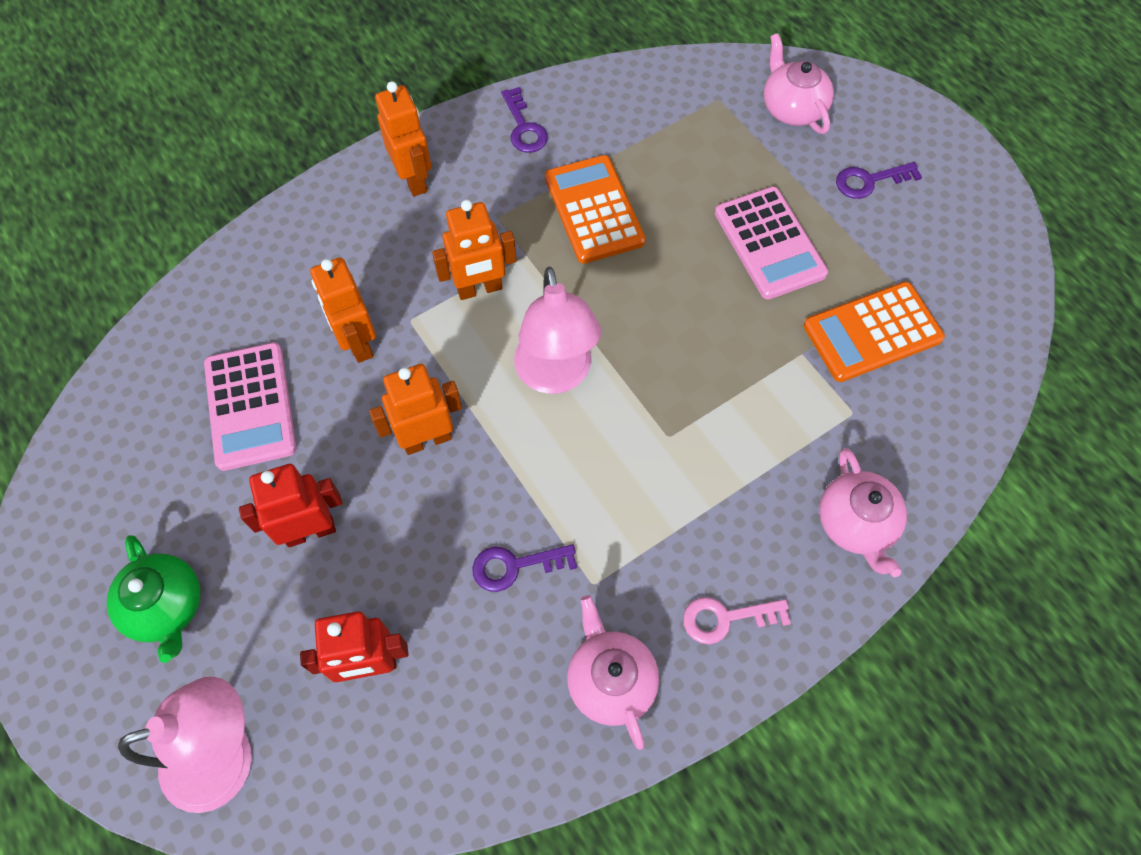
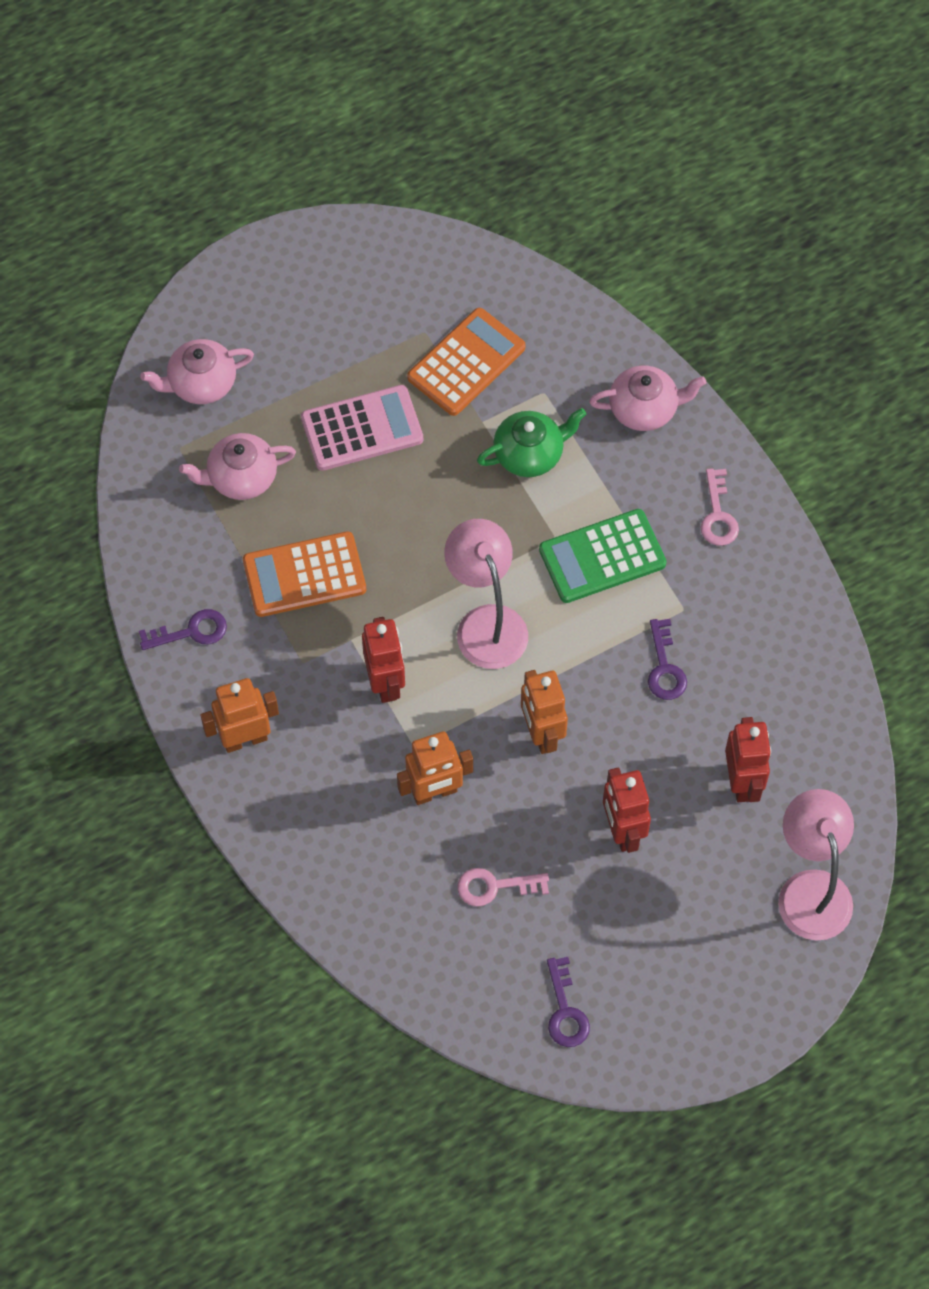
camera: 85 degrees left, 0 degrees up
(166, 606) = (684, 946): green teapot -> green teapot (529, 454)
(250, 406) = (494, 886): pink calculator -> pink key
(480, 289) = (385, 682): orange robot -> red robot
(556, 376) = (486, 623): pink lamp -> pink lamp turned 105 degrees counterclockwise
(610, 680) = (763, 603): pink teapot -> pink teapot (241, 477)
(651, 488) = (602, 557): none -> green calculator
(869, 181) = (300, 333): purple key -> purple key (565, 1011)
(872, 332) = (466, 363): orange calculator -> orange calculator turned 120 degrees counterclockwise

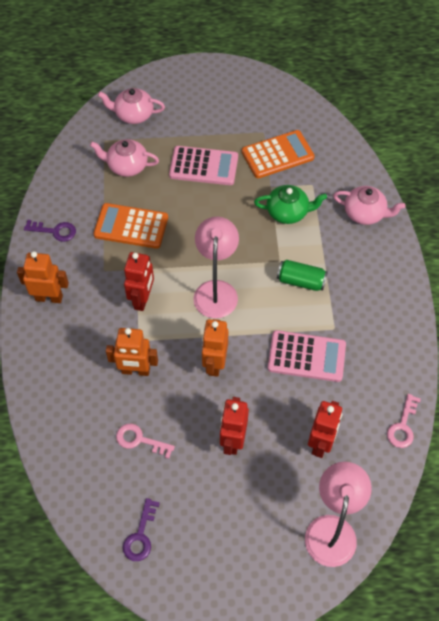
camera: 25 degrees right, 5 degrees down
(602, 557) = (301, 281): green calculator -> green can
(665, 667) = (306, 356): purple key -> pink calculator
(718, 515) = (380, 285): pink key -> pink key (403, 426)

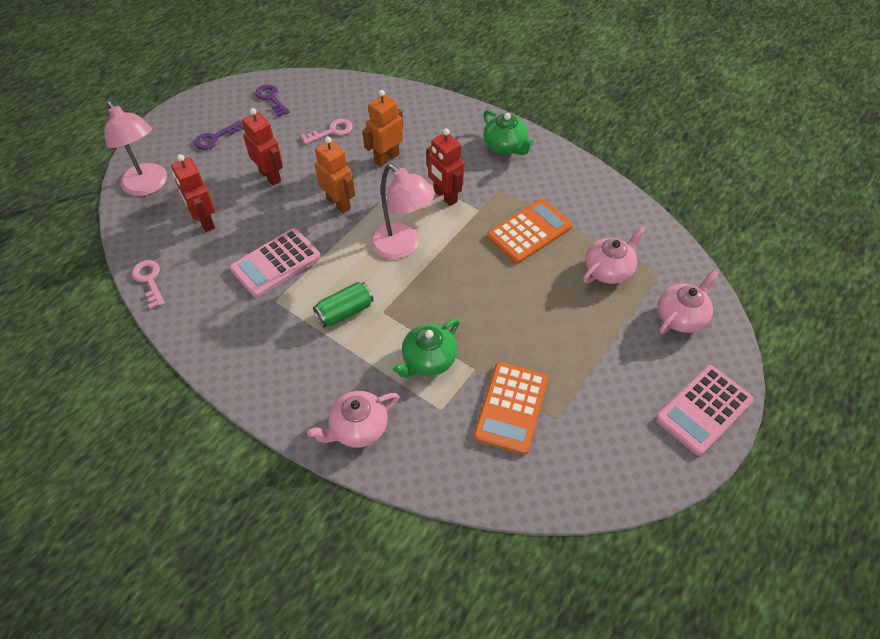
camera: 130 degrees right, 5 degrees down
(49, 297) = (505, 146): orange robot -> green teapot
(55, 231) = (572, 181): purple key -> purple key (215, 138)
(203, 166) = (554, 330): pink calculator -> pink calculator (703, 410)

